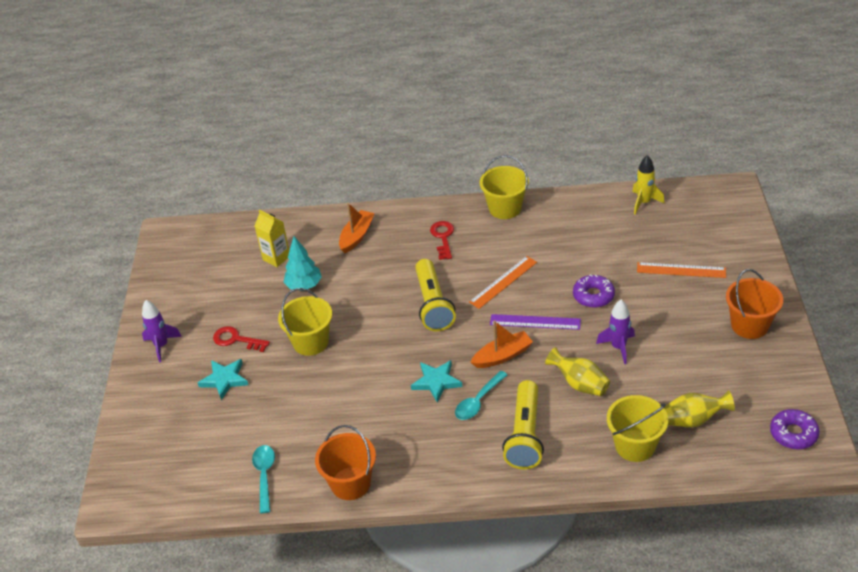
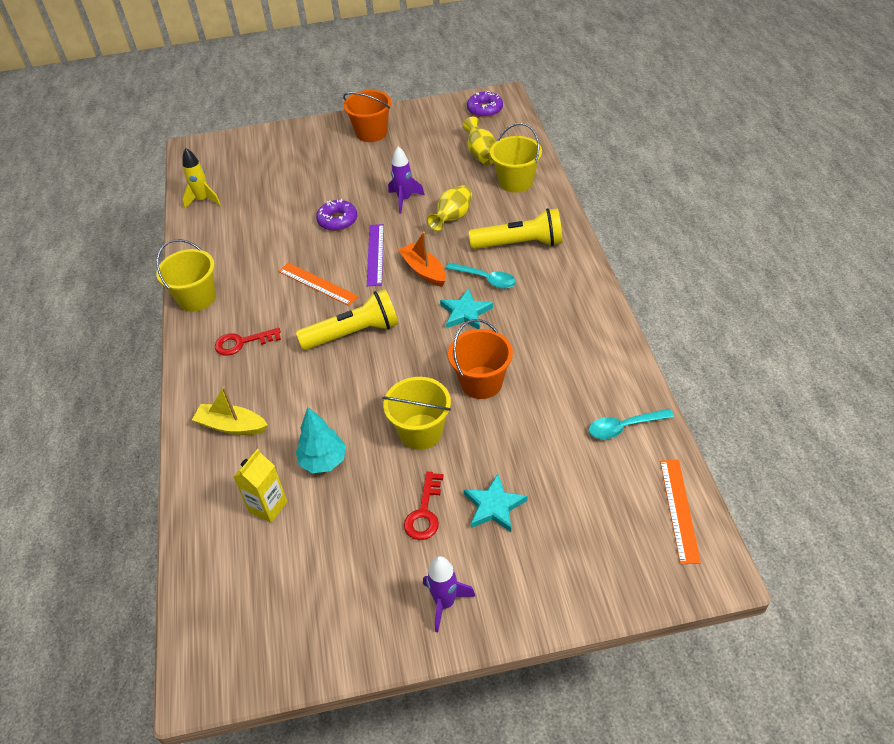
camera: 100 degrees left, 5 degrees up
(350, 483) = (611, 353): orange bucket -> orange bucket (481, 382)
(356, 236) = (231, 426): orange boat -> yellow boat
(681, 270) = (303, 171): orange ruler -> orange ruler (679, 510)

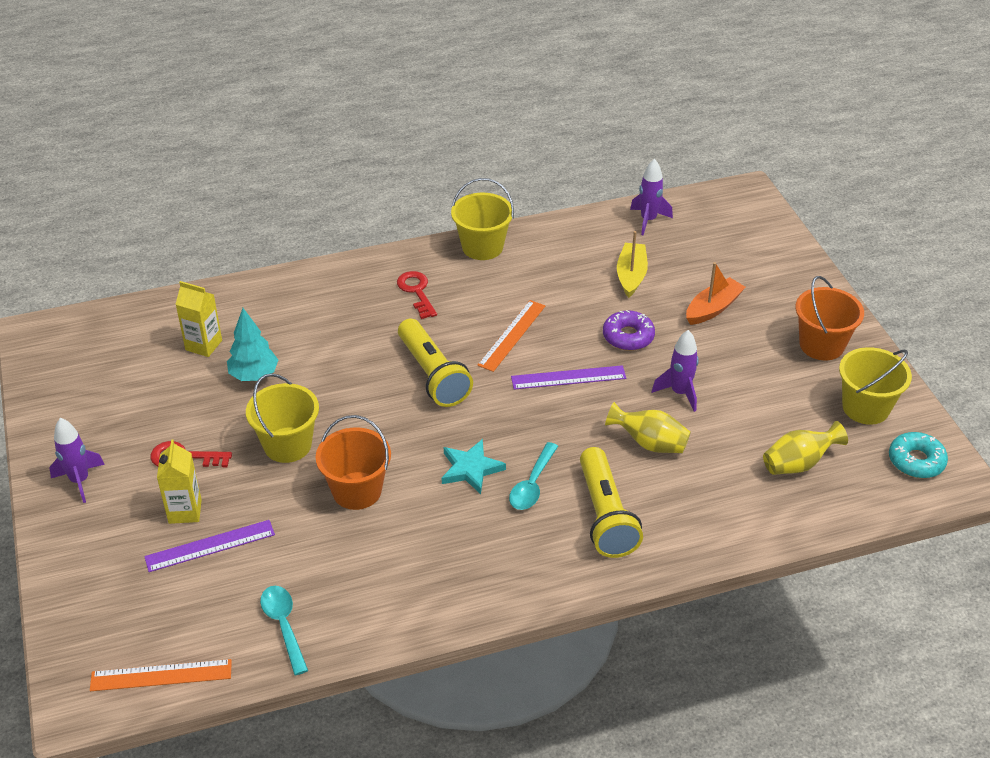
camera: 80 degrees right, 5 degrees down
(203, 200) = (648, 220): yellow rocket -> purple rocket
(231, 426) = (303, 304): yellow boat -> yellow boat (631, 275)
(423, 270) = (543, 424): orange boat -> orange boat (713, 308)
(485, 109) = (916, 461): purple donut -> turquoise donut
(494, 506) = (185, 511): turquoise star -> yellow carton
(515, 182) = (741, 505): yellow bucket -> yellow bucket (865, 407)
(537, 484) = (210, 546): none -> purple ruler

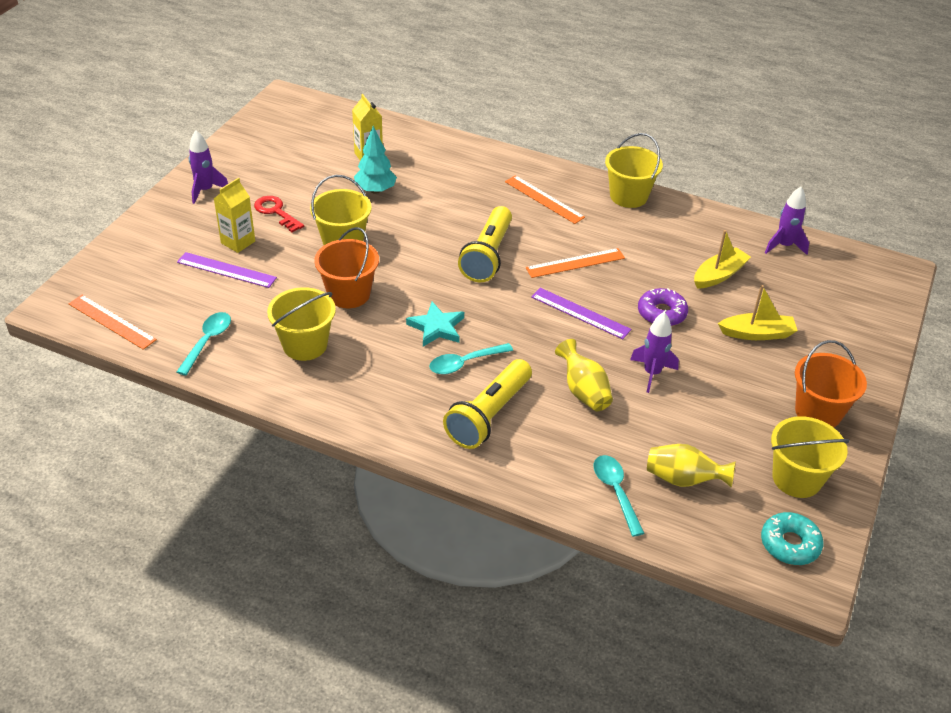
camera: 40 degrees right, 0 degrees up
(378, 564) = (305, 345): none -> yellow bucket
(416, 292) = (544, 199): red key -> orange ruler
(713, 308) = (757, 333): orange boat -> yellow boat
(767, 508) = (615, 492): none -> turquoise spoon

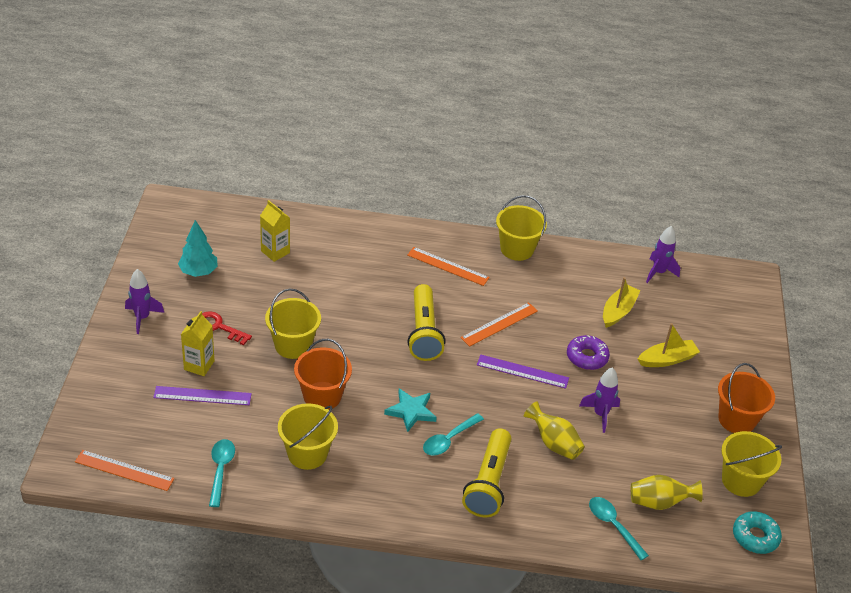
camera: 20 degrees left, 0 degrees up
(375, 190) = (297, 286): turquoise tree -> turquoise tree (198, 272)

